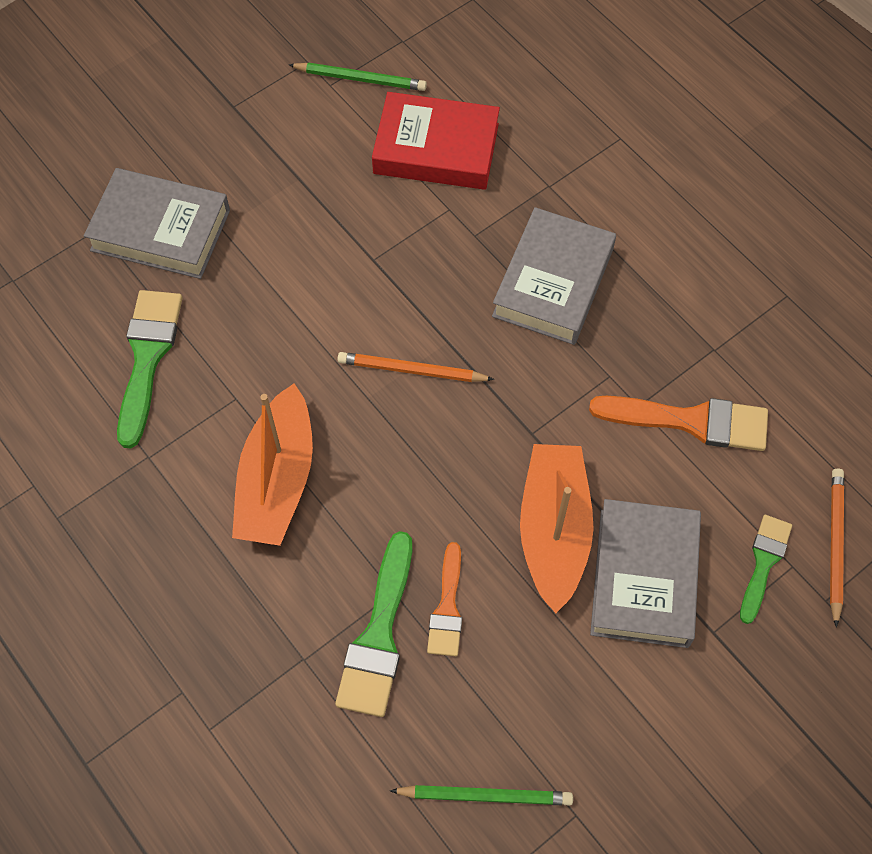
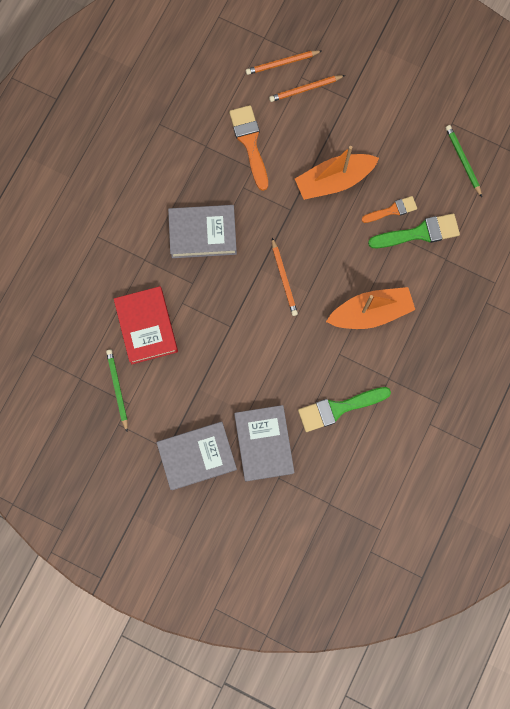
camera: 115 degrees left, 15 degrees up
(644, 577) = (337, 135): grey book -> grey book (197, 456)
(763, 563) = (305, 89): green brush -> orange pencil

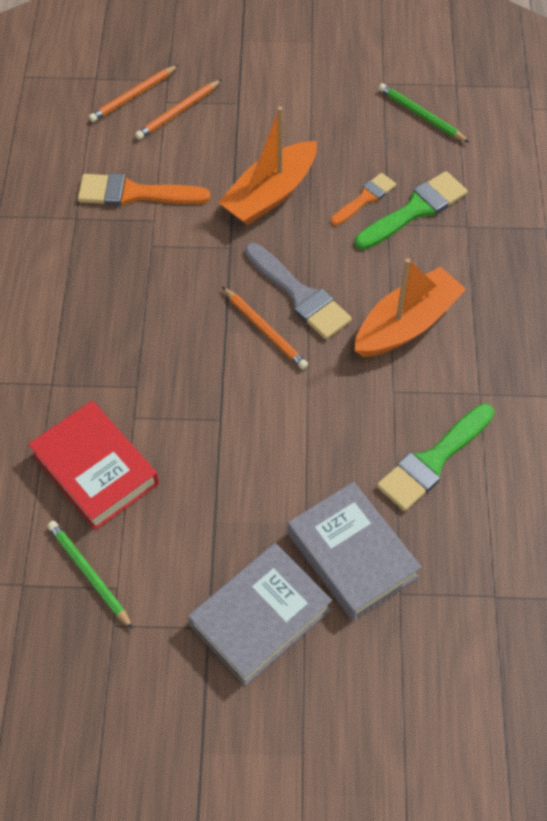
camera: 25 degrees left, 20 degrees down
(203, 233) = (122, 320): grey book -> none
(250, 143) = (135, 193): orange brush -> orange brush turned 45 degrees counterclockwise
(316, 263) = (299, 295): none -> grey brush

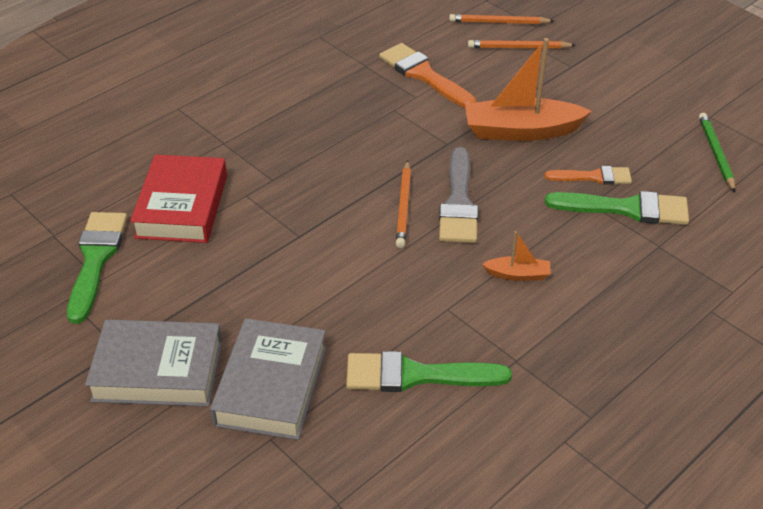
camera: 45 degrees right, 15 degrees down
(89, 574) = (96, 259): green pencil -> green brush
(406, 324) = (518, 274): orange boat -> orange boat, size x0.47

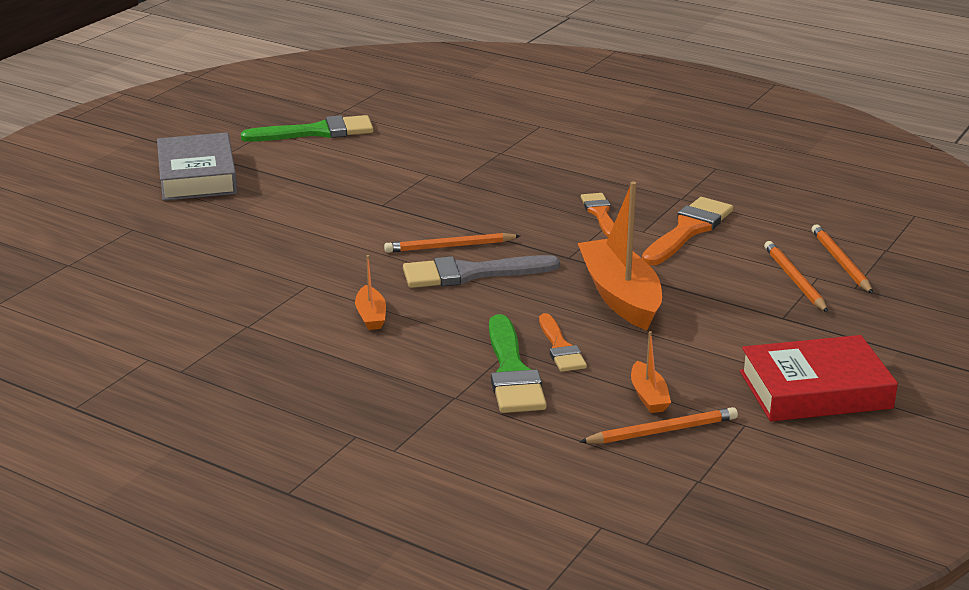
camera: 75 degrees right, 15 degrees down
(182, 206) = (399, 151): red book -> red book (815, 390)
(271, 385) = (190, 220): grey book -> none
(376, 111) = (600, 214): none -> orange brush
(416, 375) = (216, 279): green brush -> none
(669, 149) = (648, 396): none -> orange boat
(716, 153) = (662, 431): green pencil -> orange pencil

